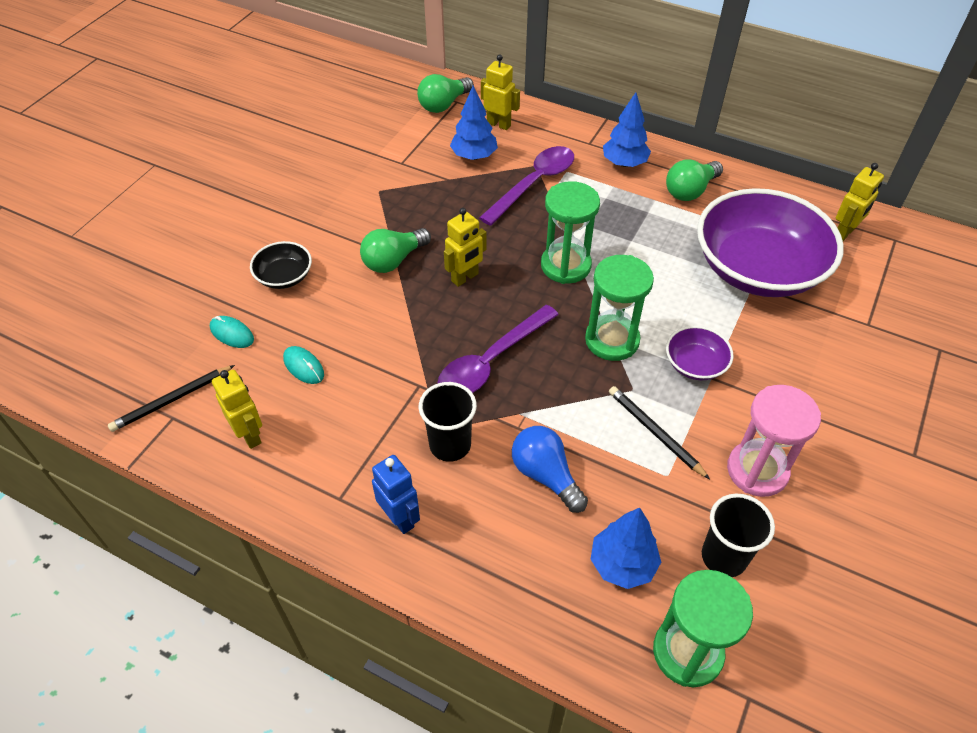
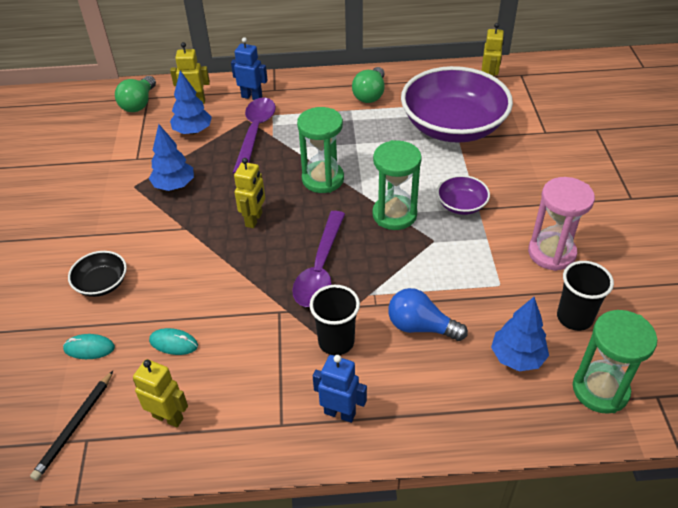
camera: 30 degrees left, 5 degrees down
(393, 260) = (187, 232): green light bulb -> none
(560, 142) = (252, 97): none -> blue robot
(624, 163) = (310, 94): blue tree -> blue tree (174, 186)
(655, 433) = (470, 261): black pencil -> none

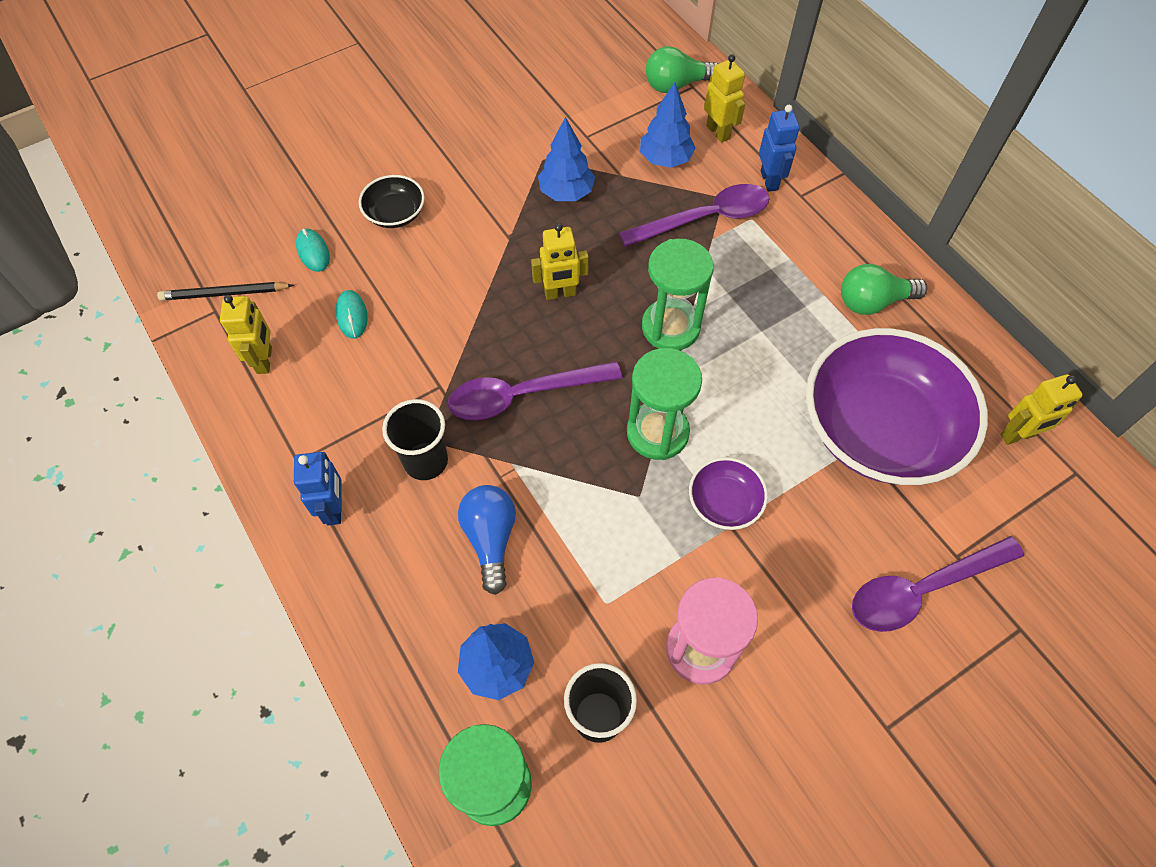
camera: 60 degrees right, 15 degrees up
(558, 152) = (922, 589): none -> purple spoon

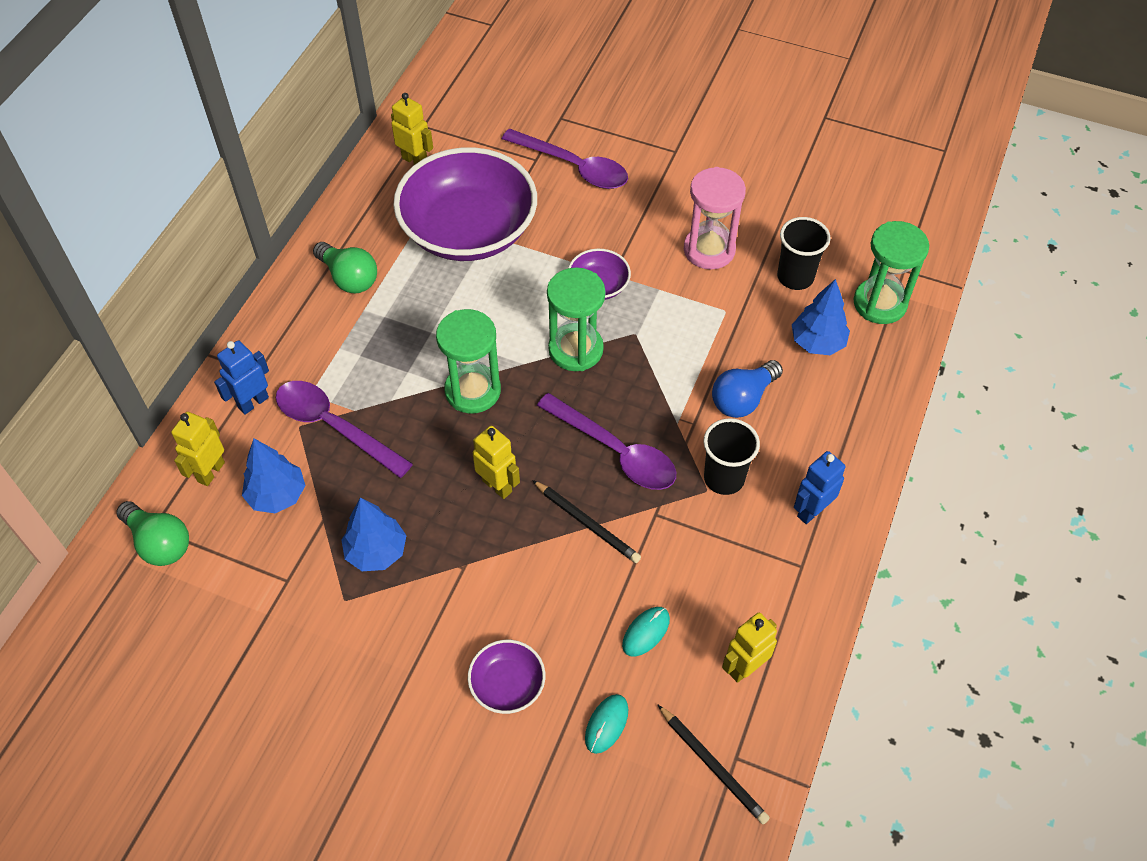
camera: 125 degrees left, 5 degrees down
(395, 214) = (507, 685): black bowl -> purple bowl
(474, 333) = (587, 523): none -> black pencil

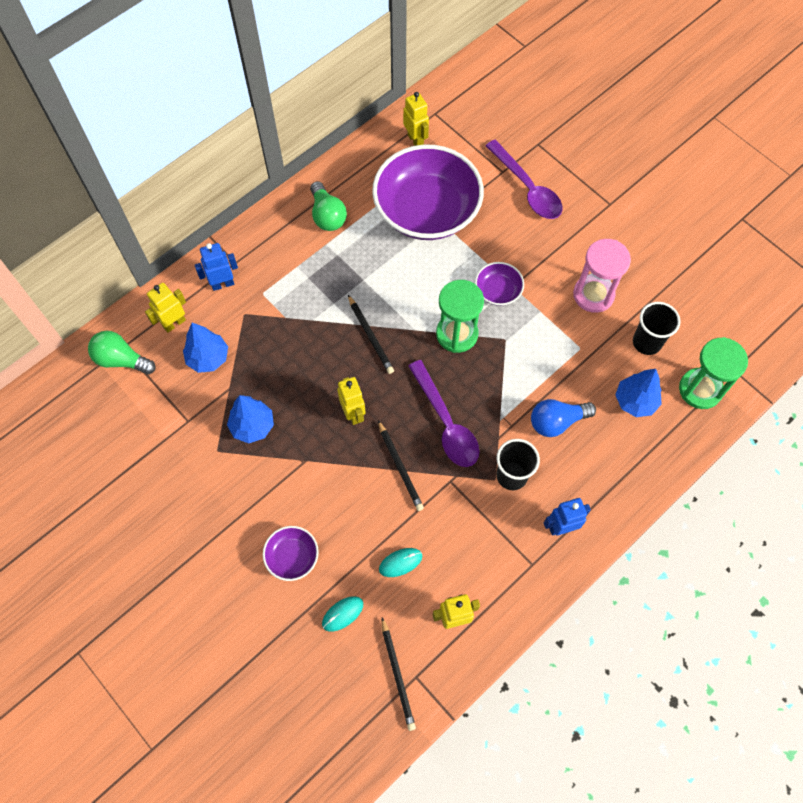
camera: 25 degrees right, 10 degrees up
(159, 543) = (121, 360): green light bulb -> green light bulb turned 135 degrees clockwise
(334, 427) = (267, 324): purple spoon -> none
(473, 391) = (370, 336): green hourglass -> black pencil

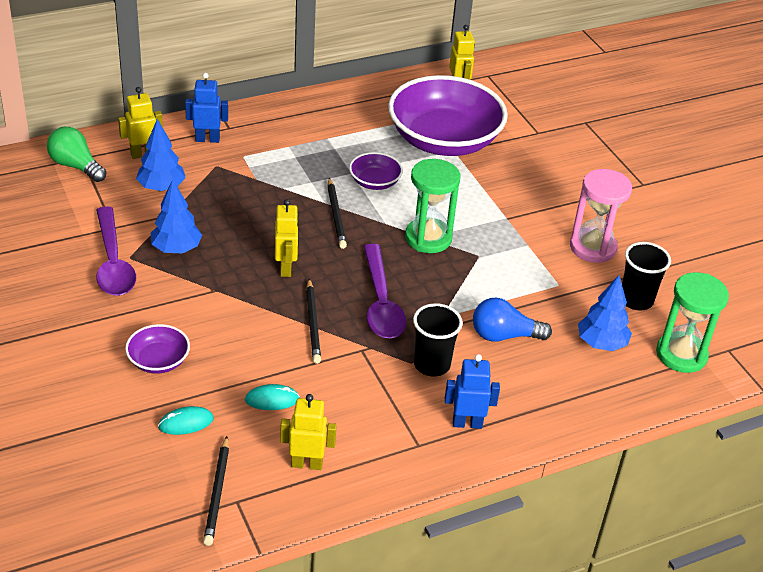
camera: 15 degrees right, 25 degrees down
(327, 215) = (340, 118): green light bulb -> none
(498, 291) = (489, 217): purple bowl -> purple bowl (375, 182)
(527, 188) = (558, 150): purple spoon -> purple spoon (113, 262)

